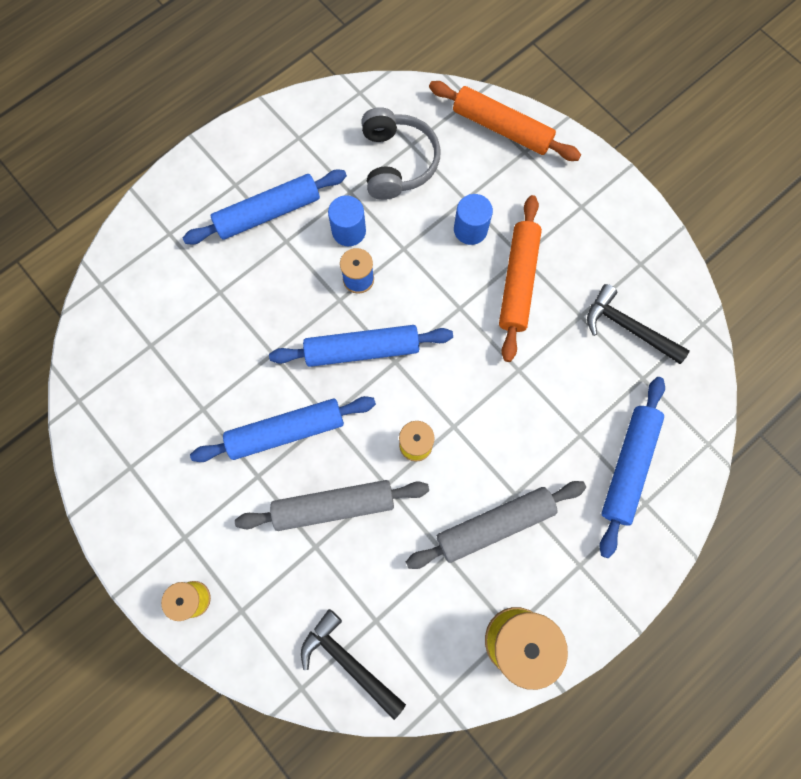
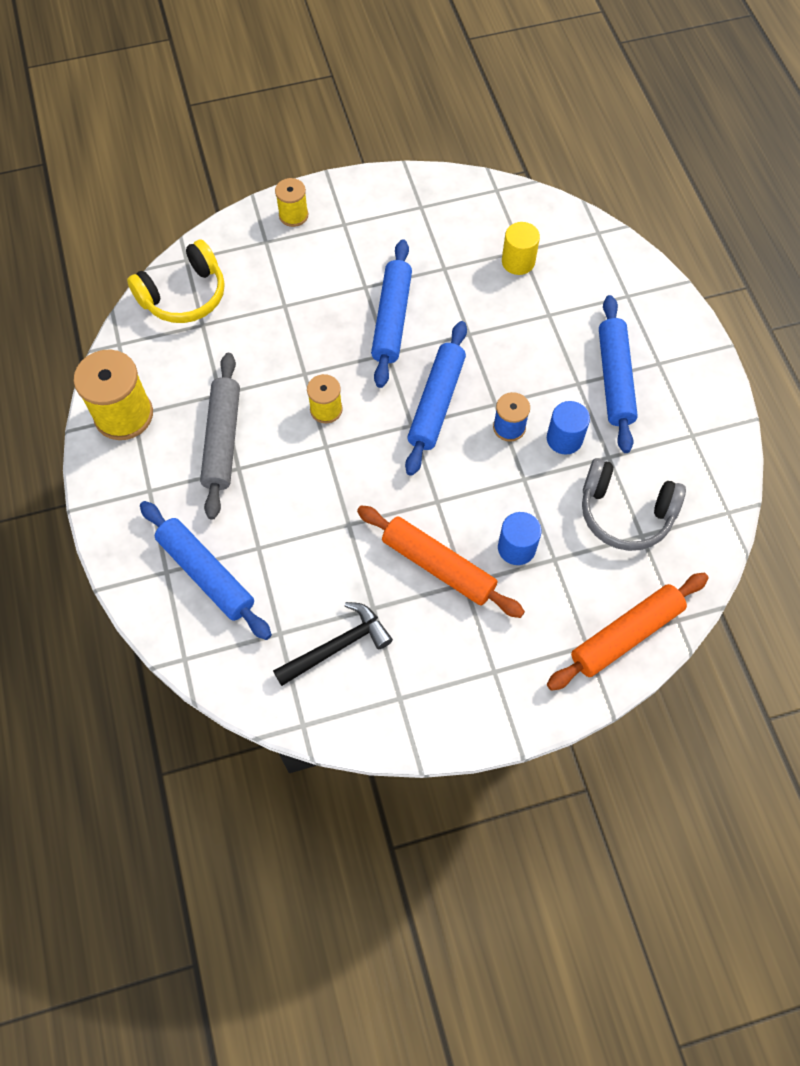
camera: 115 degrees right, 10 degrees down
(166, 343) = (518, 262): none -> yellow cylinder
(334, 506) = (309, 330): grey rolling pin -> none
(349, 662) = (184, 295): black hammer -> yellow headphones

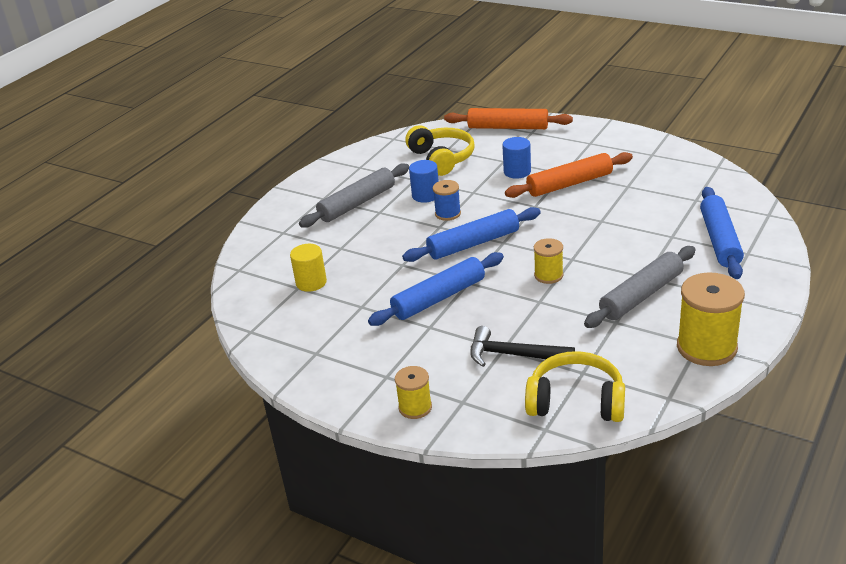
camera: 130 degrees left, 30 degrees down
(337, 646) = (666, 182): black hammer -> black hammer (514, 355)
(438, 566) = (569, 184): orange rolling pin -> orange rolling pin turned 75 degrees clockwise
(614, 379) = (357, 203): blue rolling pin -> grey rolling pin
(625, 513) = (441, 159): grey headphones -> yellow headphones

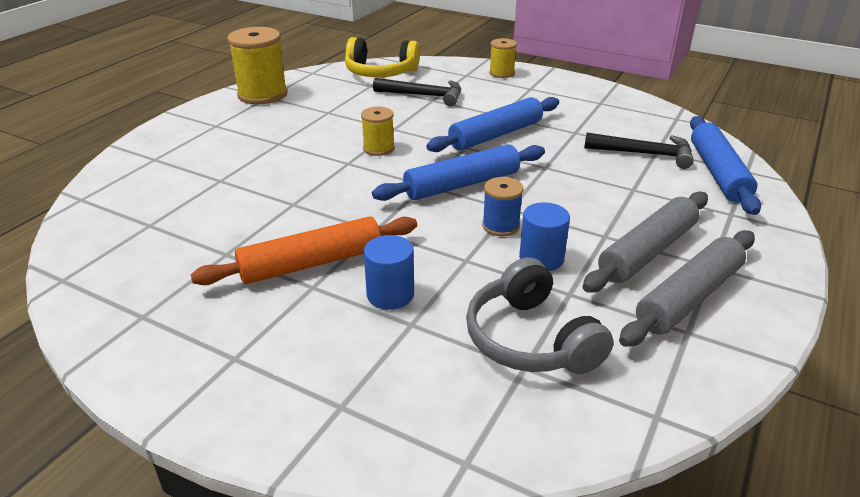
camera: 175 degrees right, 0 degrees up
(311, 282) = (644, 154): yellow cylinder -> black hammer
(441, 159) = (530, 339): yellow headphones -> grey headphones
(508, 127) = (391, 429): orange rolling pin -> none
(641, 295) = (293, 128): grey rolling pin -> grey rolling pin (689, 297)
(720, 240) = (170, 173): blue rolling pin -> blue rolling pin (718, 173)

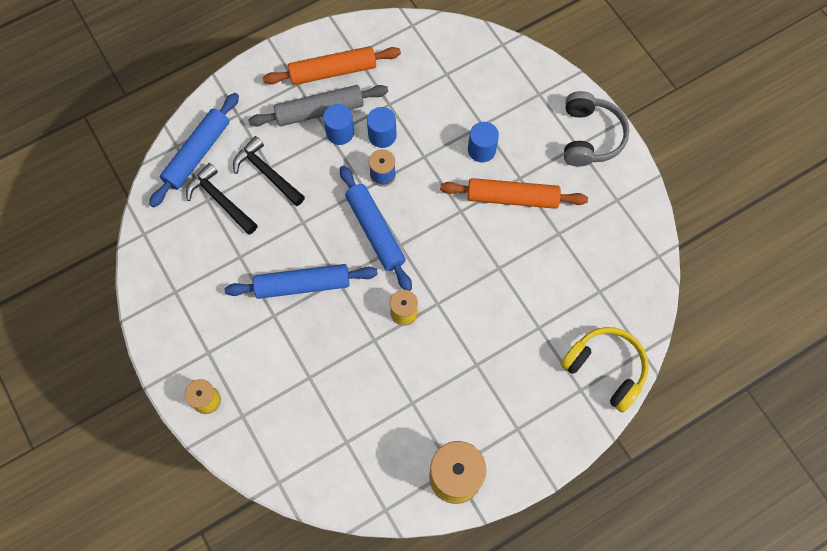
camera: 150 degrees left, 35 degrees up
(380, 72) = (319, 469): yellow headphones -> yellow headphones (605, 369)
(424, 95) = (311, 390): black hammer -> black hammer (267, 173)
(462, 184) = (375, 231): blue rolling pin -> blue rolling pin turned 60 degrees clockwise
(530, 339) = (432, 86): grey headphones -> grey headphones (590, 136)
(596, 242) = (340, 132): none -> blue cylinder
(689, 297) = (333, 71): grey rolling pin -> orange rolling pin

